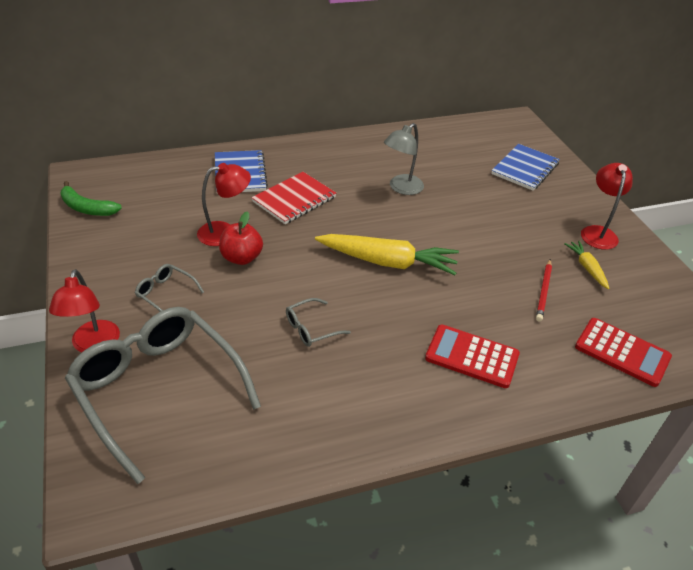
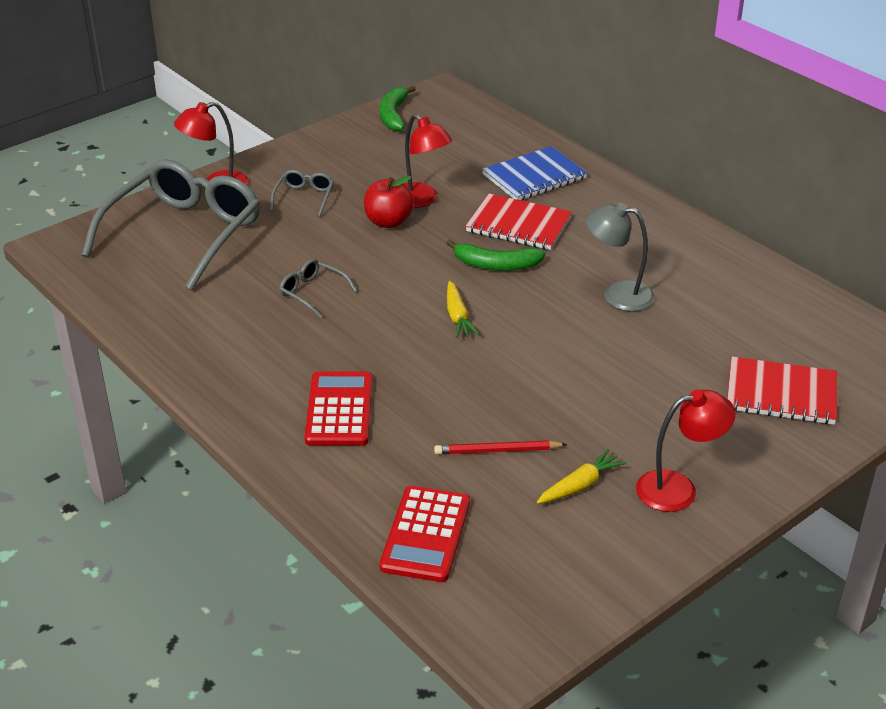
camera: 70 degrees right, 5 degrees down
(336, 225) = (496, 265): none -> green banana
(387, 262) = (457, 317): yellow carrot -> yellow carrot, size x0.50
(525, 169) = (781, 393): blue notebook -> red notebook

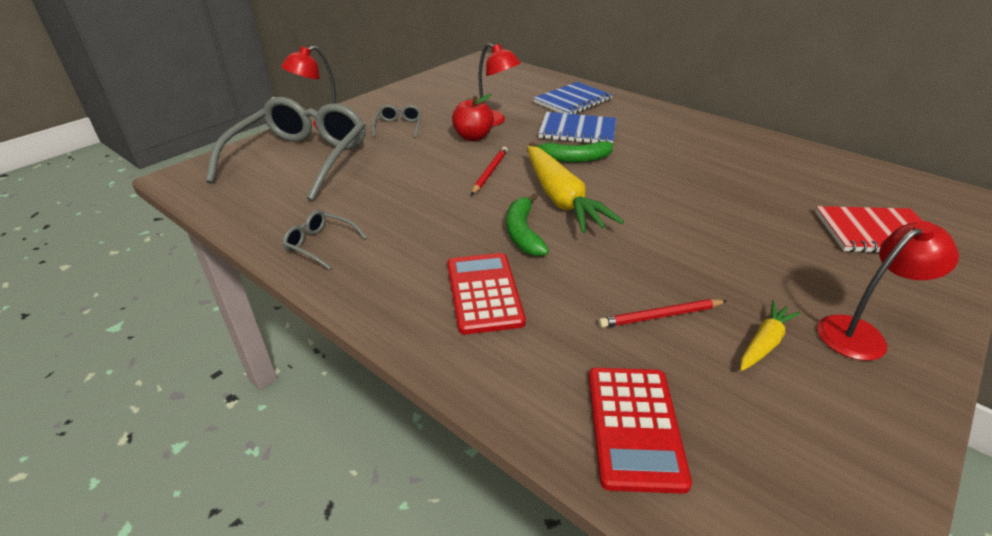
camera: 10 degrees left, 0 degrees up
(313, 293) = (426, 193): grey glasses -> grey glasses (321, 244)
(391, 274) = (490, 172): none -> red pencil
(393, 115) = (452, 74): green banana -> green banana (523, 233)
(457, 317) = (561, 199): yellow carrot -> yellow carrot, size x2.00
(518, 225) = (577, 131): red notebook -> blue notebook
(617, 294) = (684, 170): grey lamp -> none

